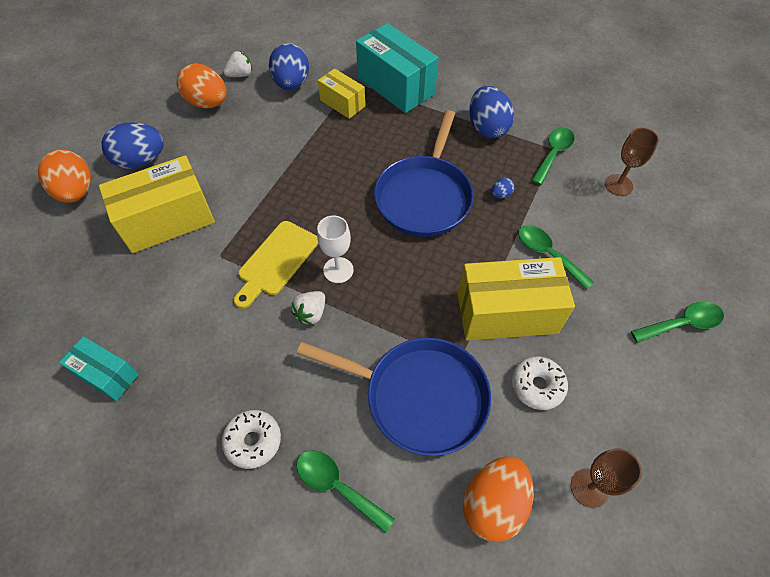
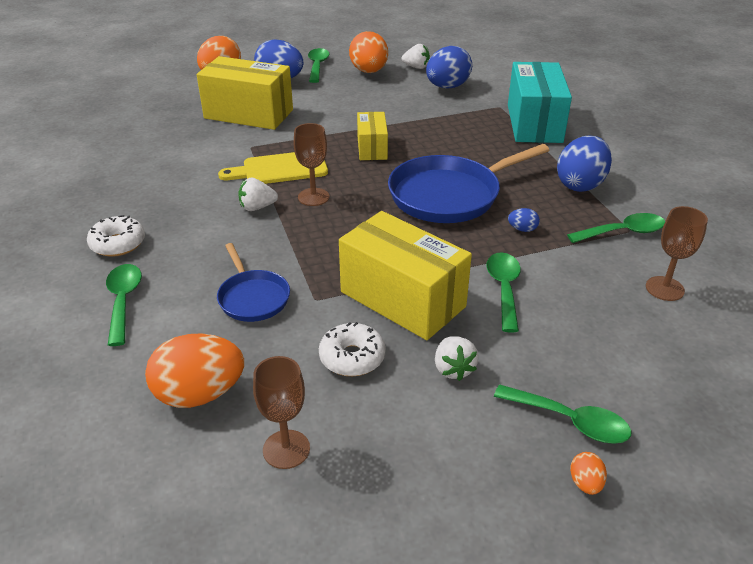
camera: 45 degrees right, 20 degrees down
(107, 375) = (101, 163): turquoise box -> none
(153, 123) = (317, 66): none -> green spoon
(338, 270) = (313, 197): white goblet -> brown goblet
(342, 103) = (470, 113): yellow box -> yellow box (372, 148)
(420, 397) = (253, 298): blue pan -> blue pan, size x0.55
(595, 341) = (453, 369): none -> white strawberry
(730, 358) = (585, 483): none -> orange egg

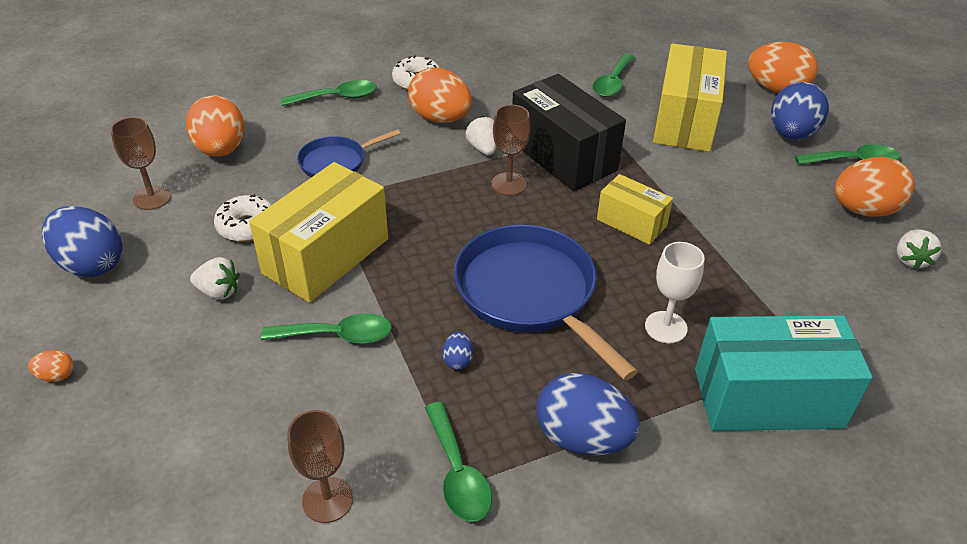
camera: 85 degrees right, 5 degrees up
(197, 230) = (440, 118): none -> orange egg
(280, 169) = (563, 156): yellow cutting board -> black box
(372, 148) = (631, 223): yellow box -> yellow box turned 45 degrees clockwise
(447, 87) = (855, 295): blue egg -> blue egg (91, 264)
(453, 369) = (219, 292): white strawberry -> white strawberry turned 150 degrees counterclockwise
(480, 147) = (666, 327): none -> white goblet
(569, 421) = (131, 372): green spoon -> green spoon (612, 82)

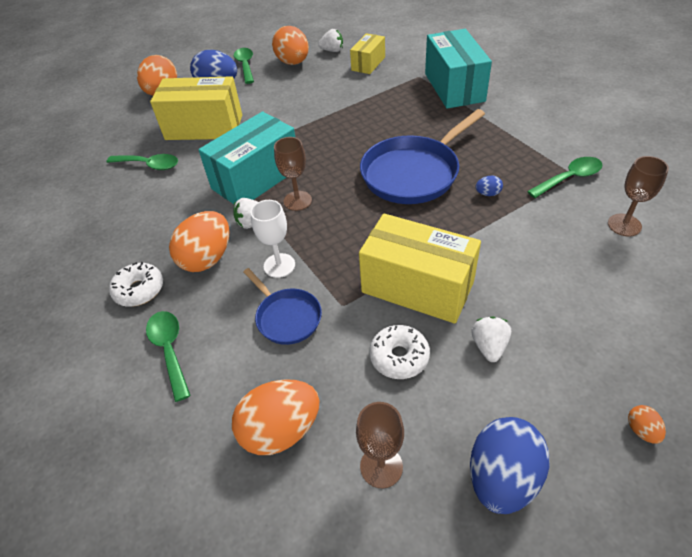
camera: 95 degrees left, 5 degrees up
(337, 335) = (497, 256): green spoon -> none
(563, 156) = (256, 178): black box -> turquoise box
(582, 438) = (516, 139): blue egg -> none
(631, 223) = (328, 140): yellow box -> yellow box (368, 64)
(666, 327) = (419, 120): white goblet -> white goblet (279, 265)

